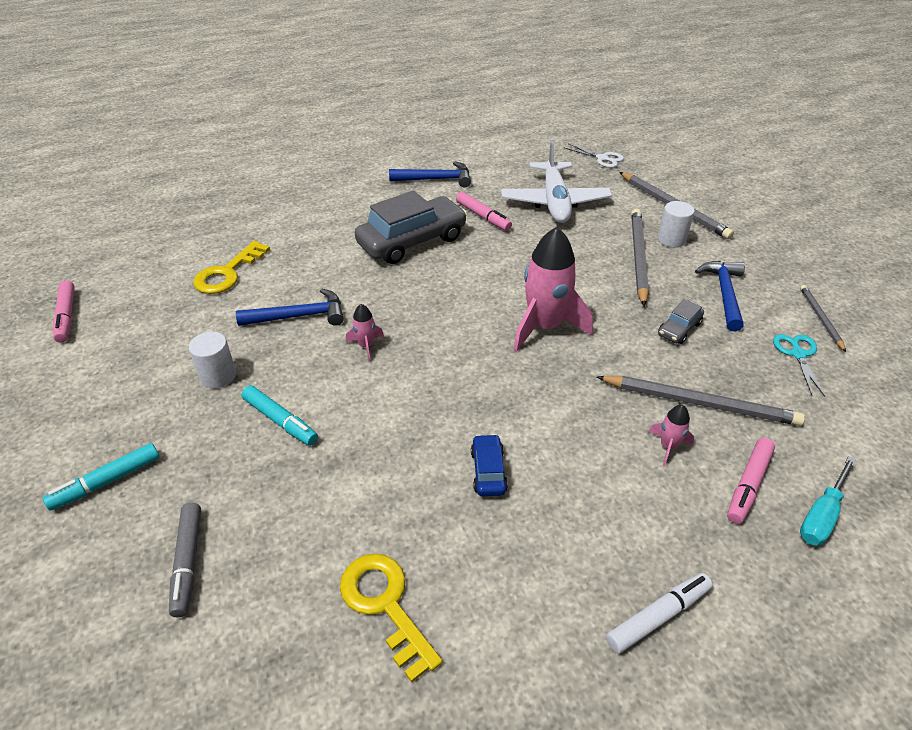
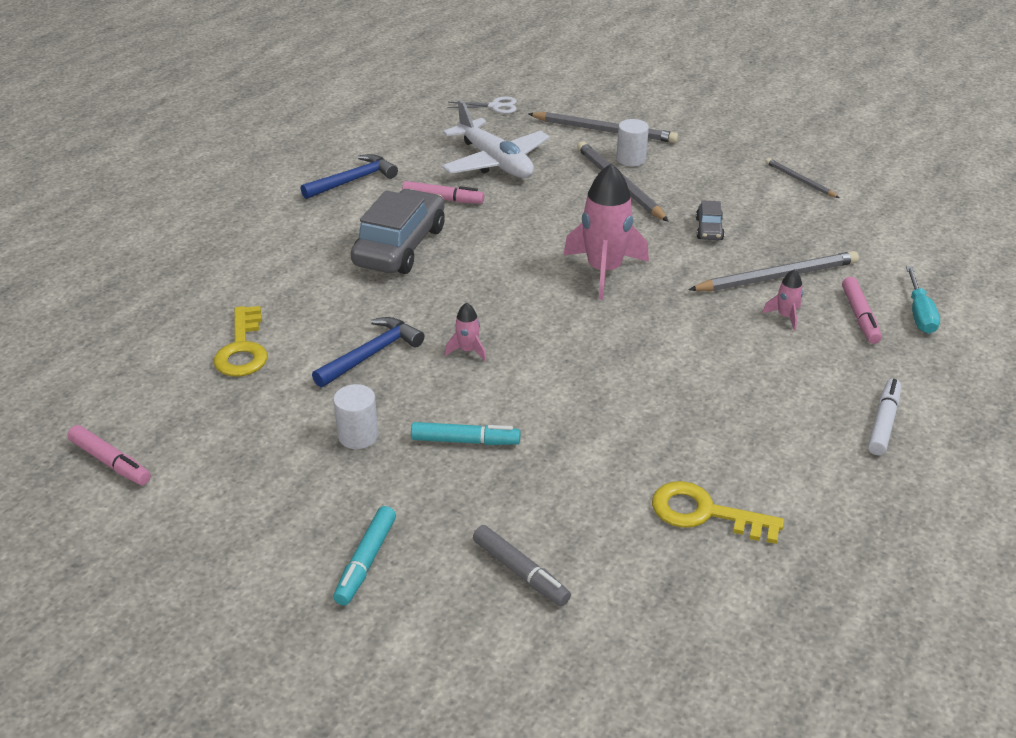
camera: 35 degrees left, 5 degrees down
(488, 471) = (678, 393): blue car -> none
(724, 294) = (715, 188): blue hammer -> none
(798, 354) = (808, 213): turquoise scissors -> none

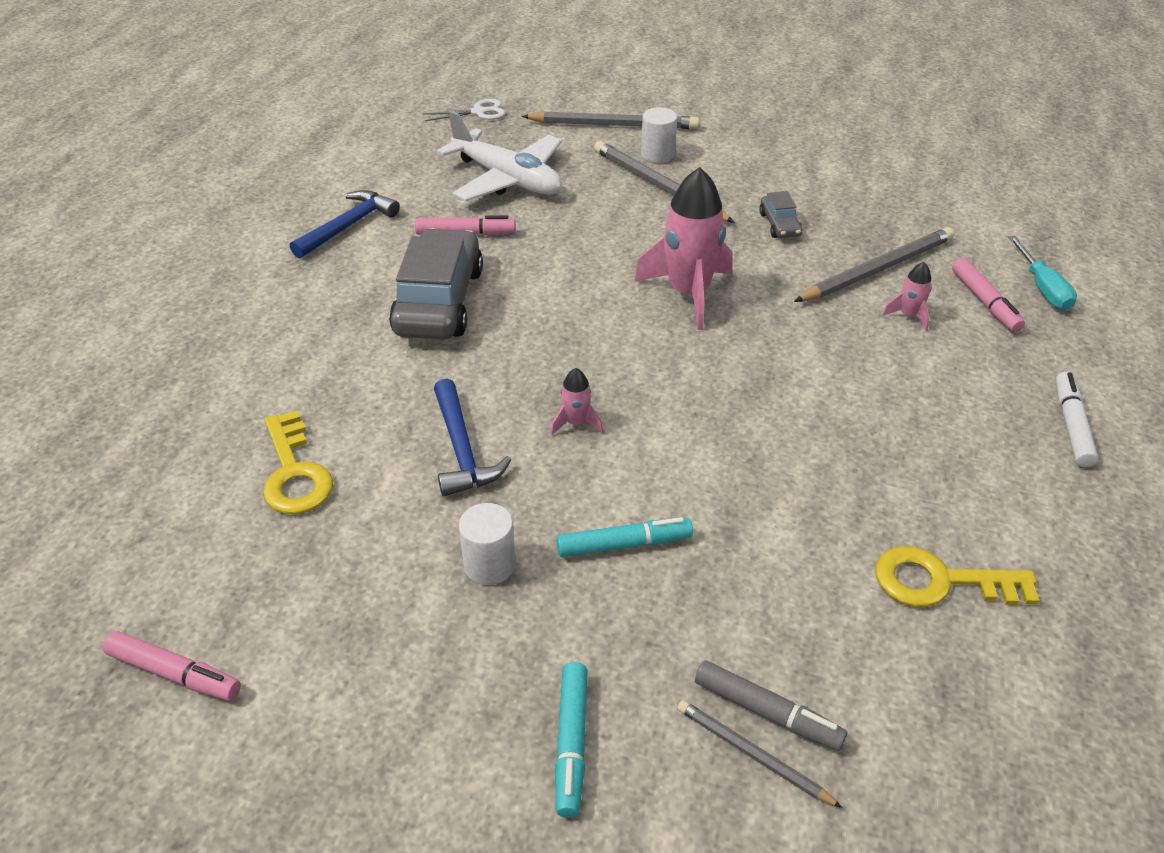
camera: 15 degrees left, 5 degrees up
(371, 354) = (461, 450): blue hammer -> blue hammer turned 135 degrees clockwise
(799, 180) = (847, 153): grey pencil -> grey pencil (752, 754)

